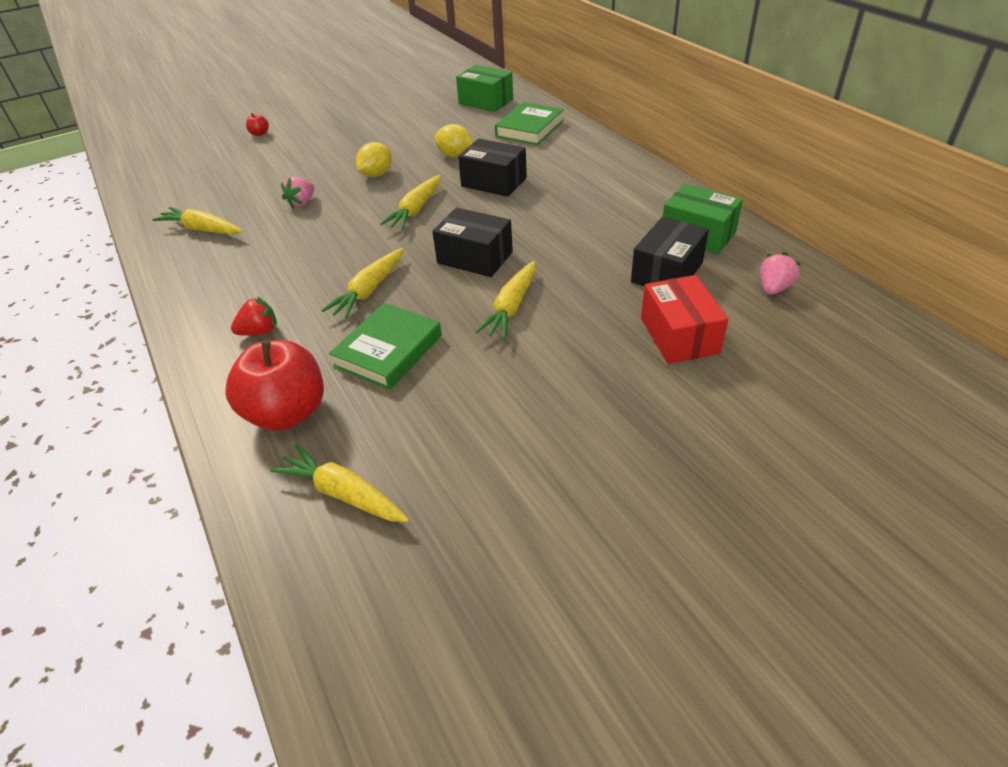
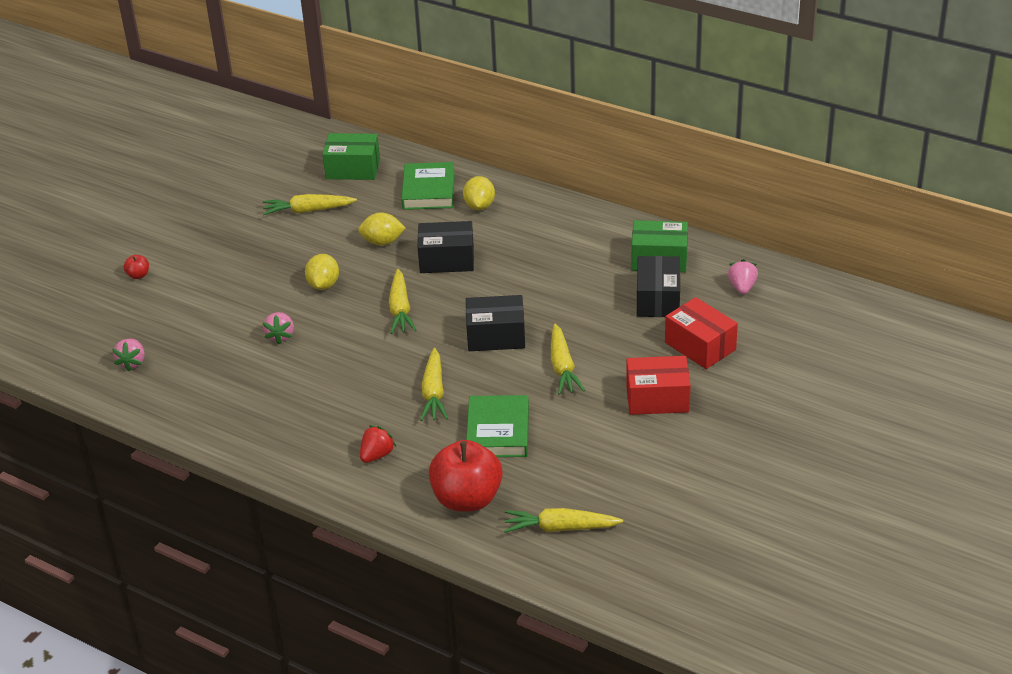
camera: 30 degrees left, 5 degrees down
(181, 190) = (132, 362): none -> pink strawberry
(202, 229) = (210, 392): yellow carrot -> yellow carrot (308, 210)
(561, 149) = (479, 206): none -> yellow lemon
(584, 377) = (657, 398): none -> red box

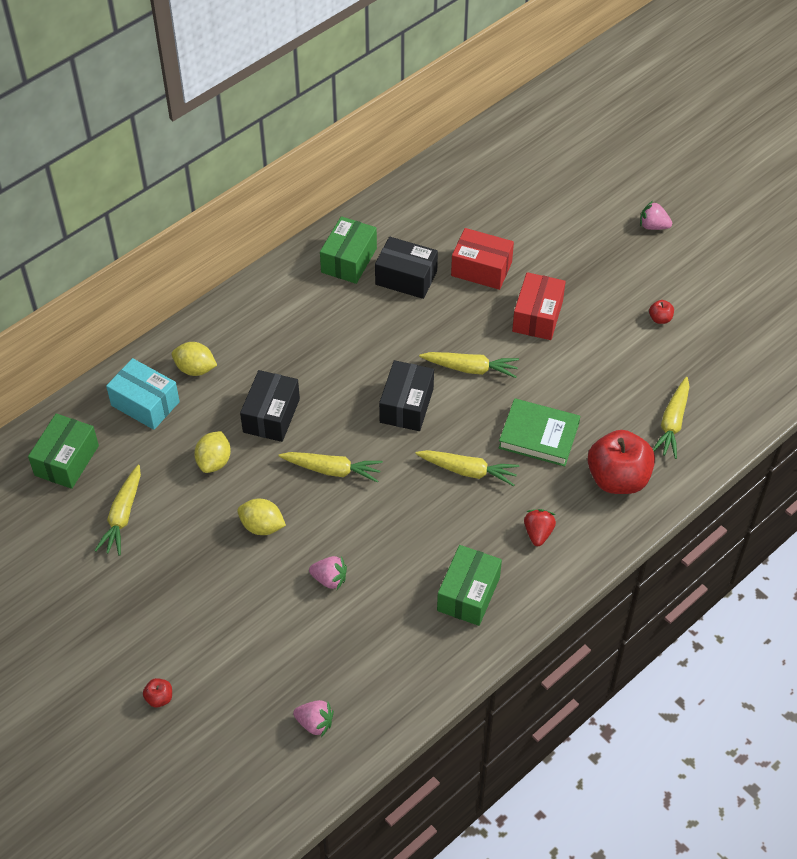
camera: 75 degrees left, 15 degrees up
(290, 423) = (468, 594): none -> green box
(377, 455) = (538, 533): red strawberry -> red strawberry turned 45 degrees clockwise
(428, 190) = (145, 404): green book -> turquoise box
(700, 346) = (481, 269): red box -> red box turned 45 degrees clockwise
(706, 492) = (660, 319): none -> red apple
(742, 287) = (415, 218): pink strawberry -> pink strawberry (653, 226)

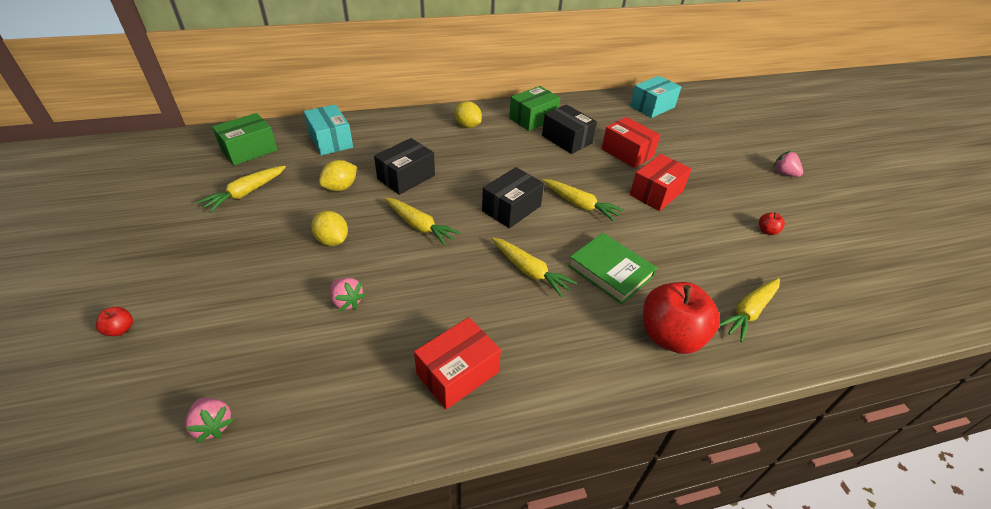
camera: 25 degrees right, 10 degrees down
(195, 369) = (381, 135): yellow lemon -> yellow lemon (467, 126)
(468, 594) = (457, 373): green box -> red box
(473, 174) = (652, 106): none -> turquoise box
(538, 533) = (562, 349): red strawberry -> none

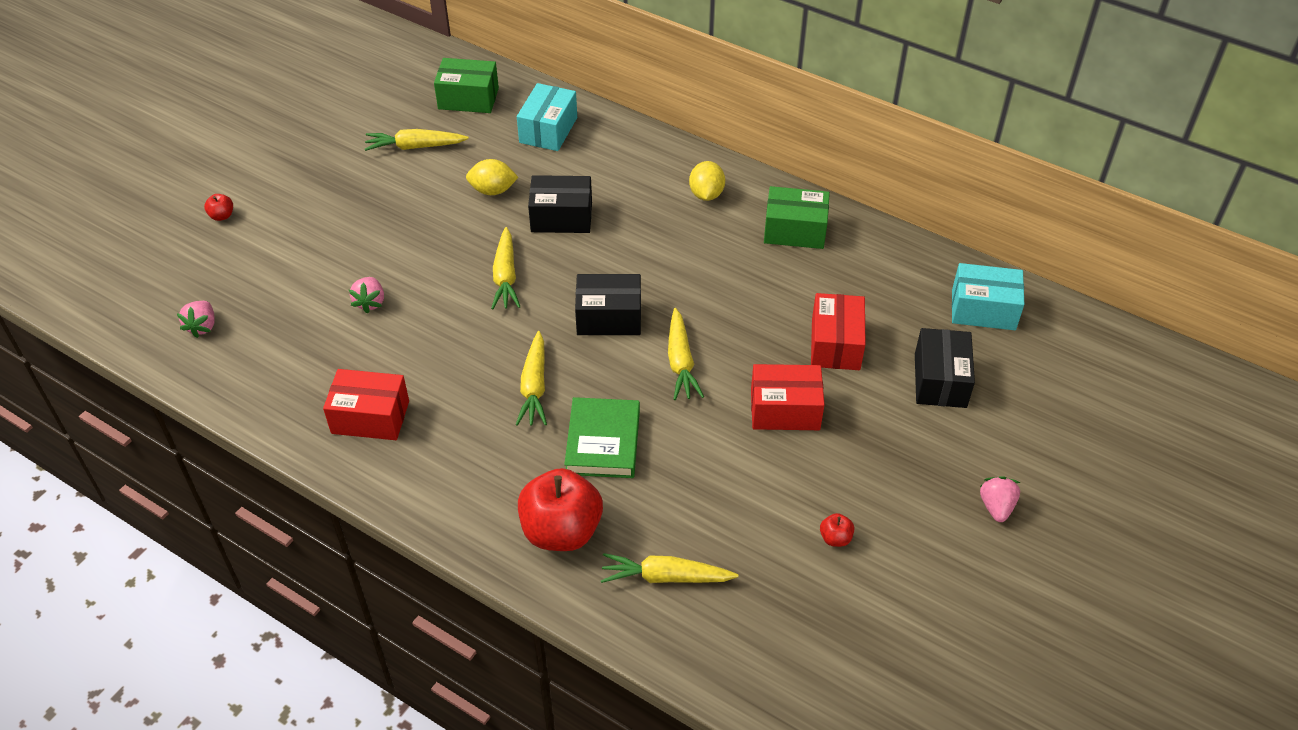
camera: 50 degrees right, 5 degrees up
(332, 240) = (423, 240): yellow lemon -> none
(566, 139) = (791, 281): black box -> black box (940, 380)

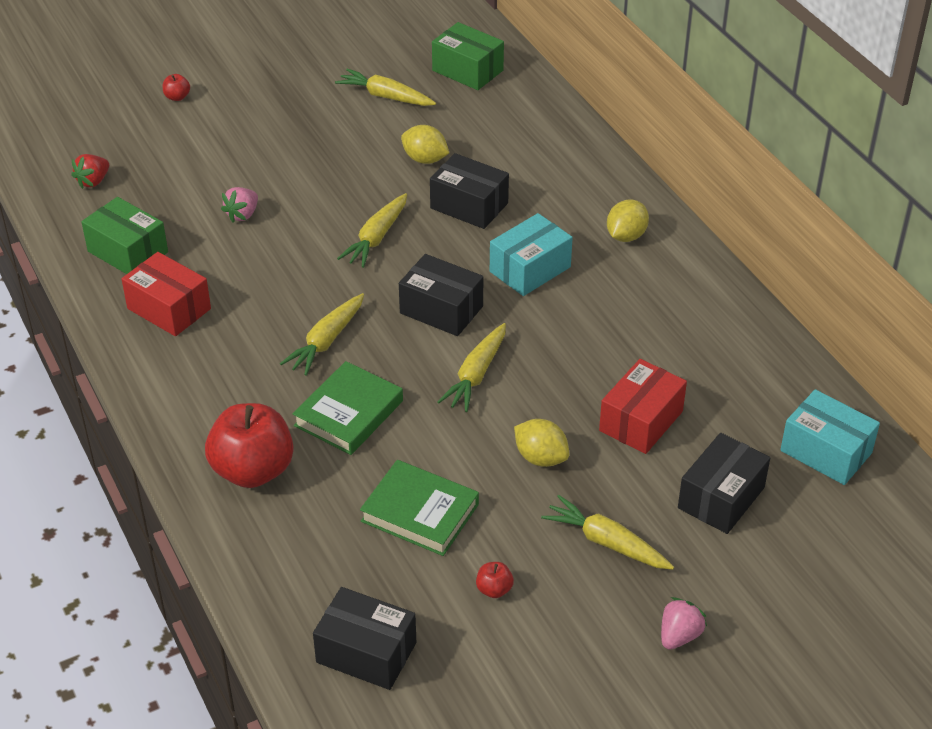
camera: 30 degrees right, 5 degrees down
(202, 326) = (93, 181): pink strawberry -> red strawberry
(548, 130) = (519, 124): turquoise box -> turquoise box (530, 269)
(666, 577) = (311, 549): yellow carrot -> yellow carrot (606, 542)
(728, 502) = (420, 513): none -> green book
(779, 644) = (366, 652): none -> black box
(785, 410) = (541, 458): red box -> yellow lemon
(795, 230) = (688, 302): green box -> green box (128, 252)

